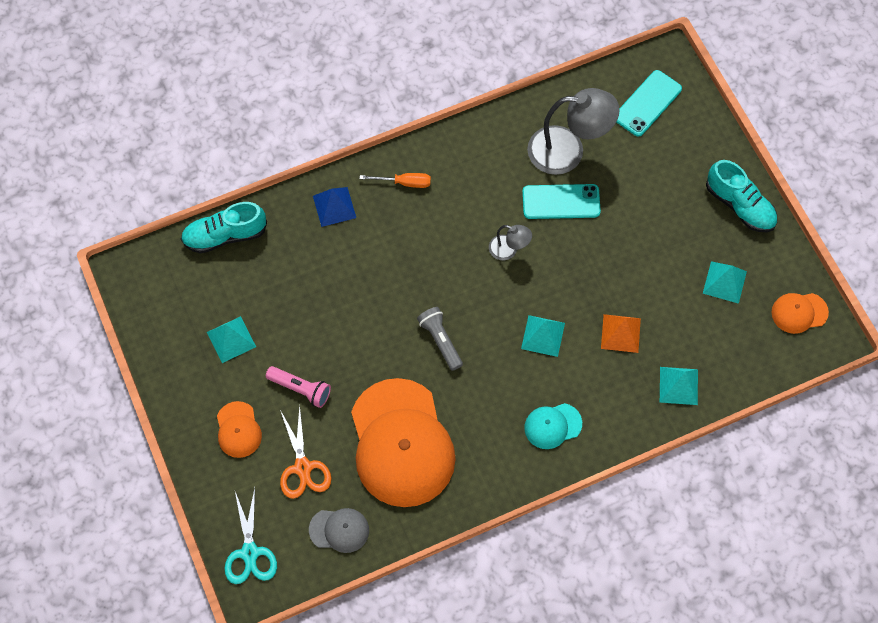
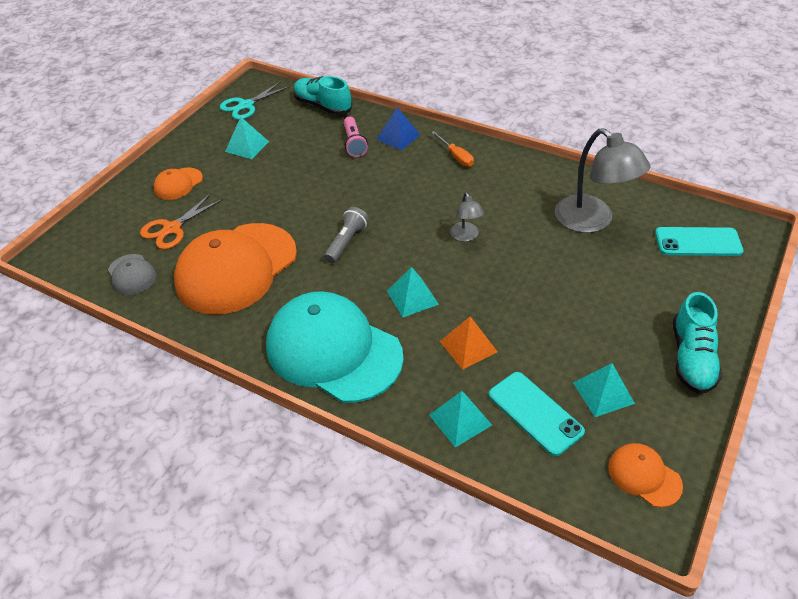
camera: 55 degrees right, 20 degrees down
(250, 553) = (79, 239): turquoise scissors -> turquoise scissors (246, 105)
(300, 389) = (237, 195): pink flashlight -> pink flashlight (354, 143)
(552, 426) = (333, 351): turquoise cap -> turquoise cap, size x2.26
(561, 202) = (543, 242): turquoise phone -> turquoise phone (535, 413)

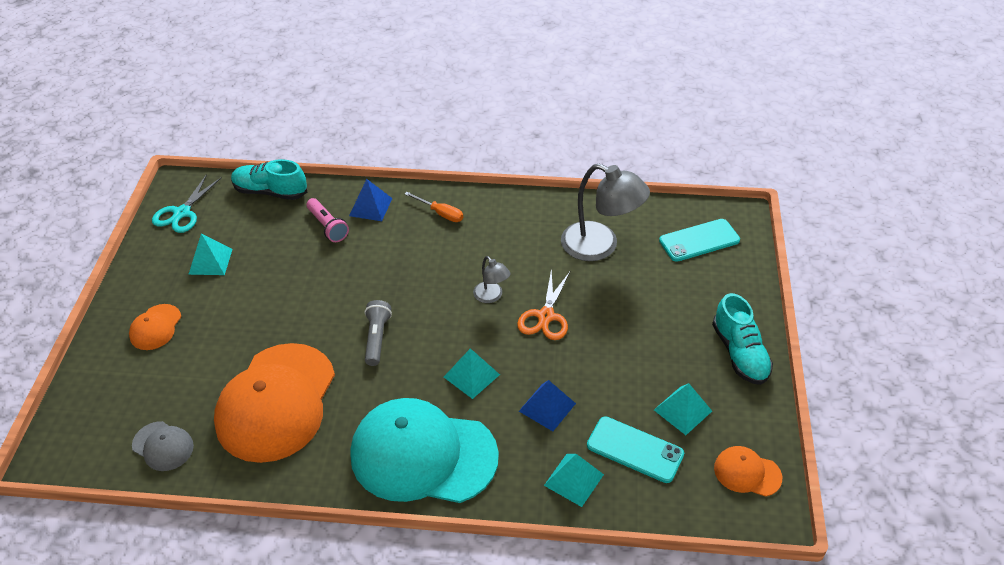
camera: 25 degrees left, 0 degrees up
(172, 229) = (179, 380): orange scissors -> orange scissors (546, 316)
(468, 346) = (547, 407): orange pyramid -> blue pyramid

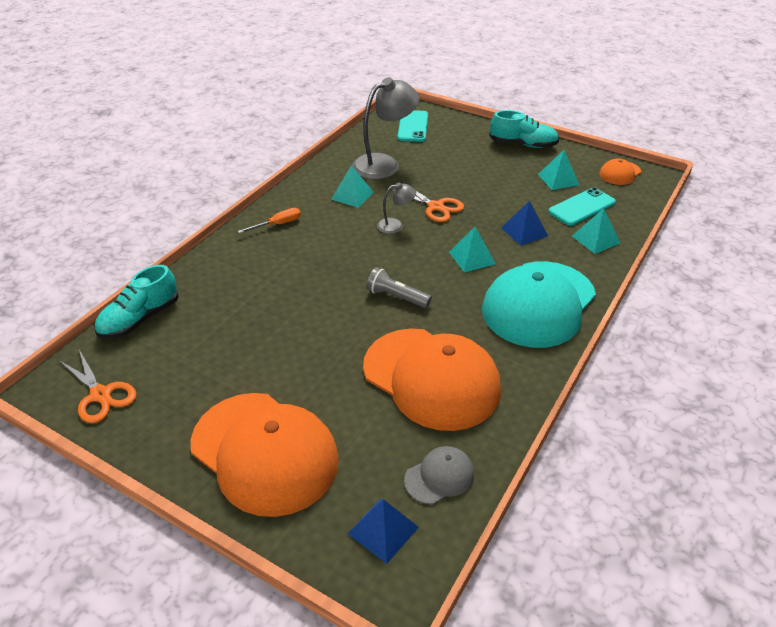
camera: 65 degrees left, 5 degrees down
(155, 327) = (264, 452): orange cap -> orange cap, size x2.26
(182, 213) = (101, 395): turquoise scissors -> orange scissors
(210, 261) = (201, 386): turquoise pyramid -> turquoise pyramid (352, 195)
(327, 226) = (230, 292): pink flashlight -> none
(370, 207) = (230, 260): blue pyramid -> blue pyramid (383, 530)

